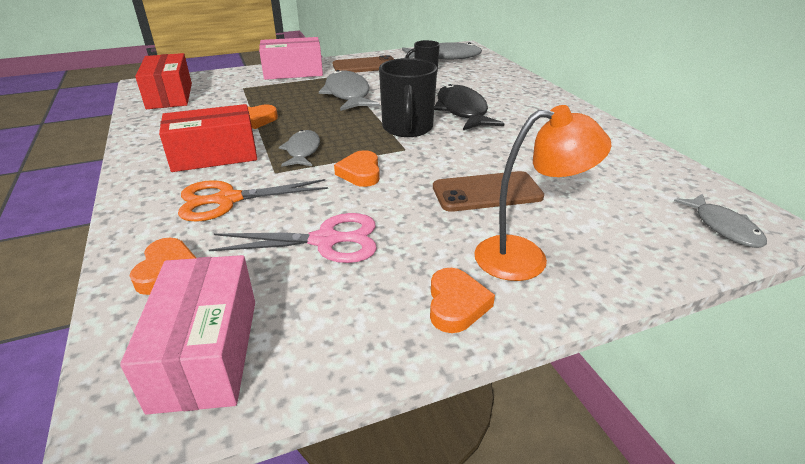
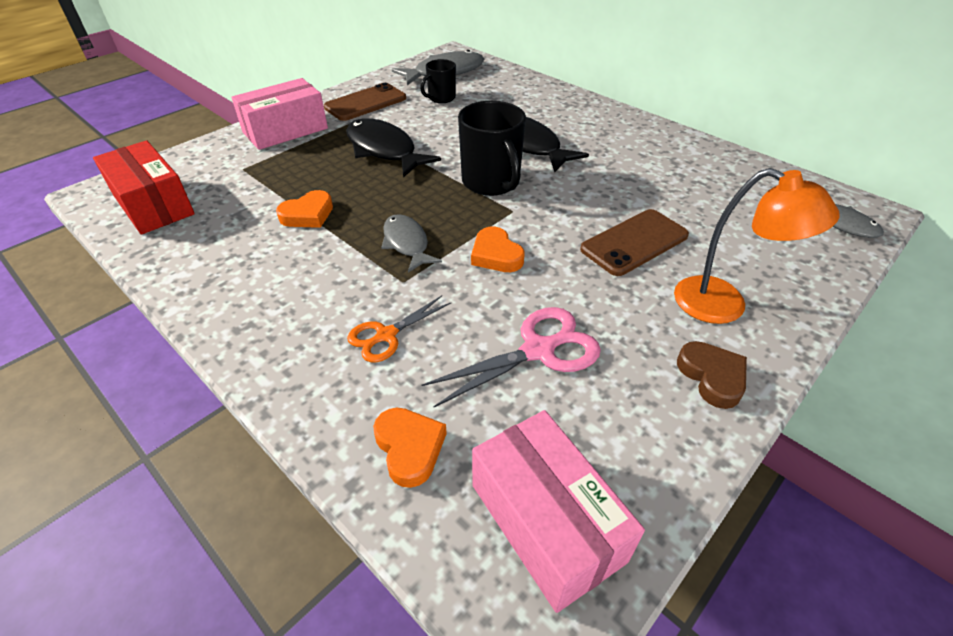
camera: 25 degrees left, 10 degrees up
(214, 155) = (309, 279): red box -> none
(227, 200) = (386, 335): orange scissors -> orange scissors, size x0.64
(348, 94) = (384, 150): grey fish -> black fish
(456, 304) = (712, 377): orange heart -> brown heart
(526, 257) = (724, 305): orange lamp -> orange lamp turned 60 degrees clockwise

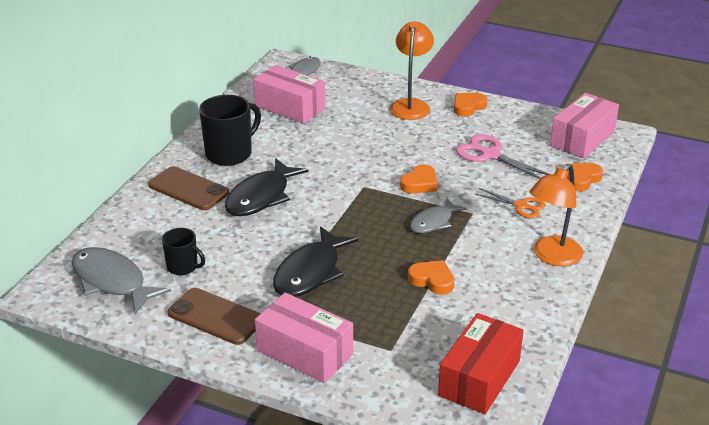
camera: 110 degrees left, 10 degrees down
(258, 323) = (552, 257): none -> orange lamp
(491, 182) = (331, 203): black mug -> black mug (230, 153)
(634, 242) = (370, 136): brown phone -> brown phone (188, 189)
(712, 377) = (468, 107): brown heart -> orange heart
(727, 194) = (290, 107): none -> pink box

